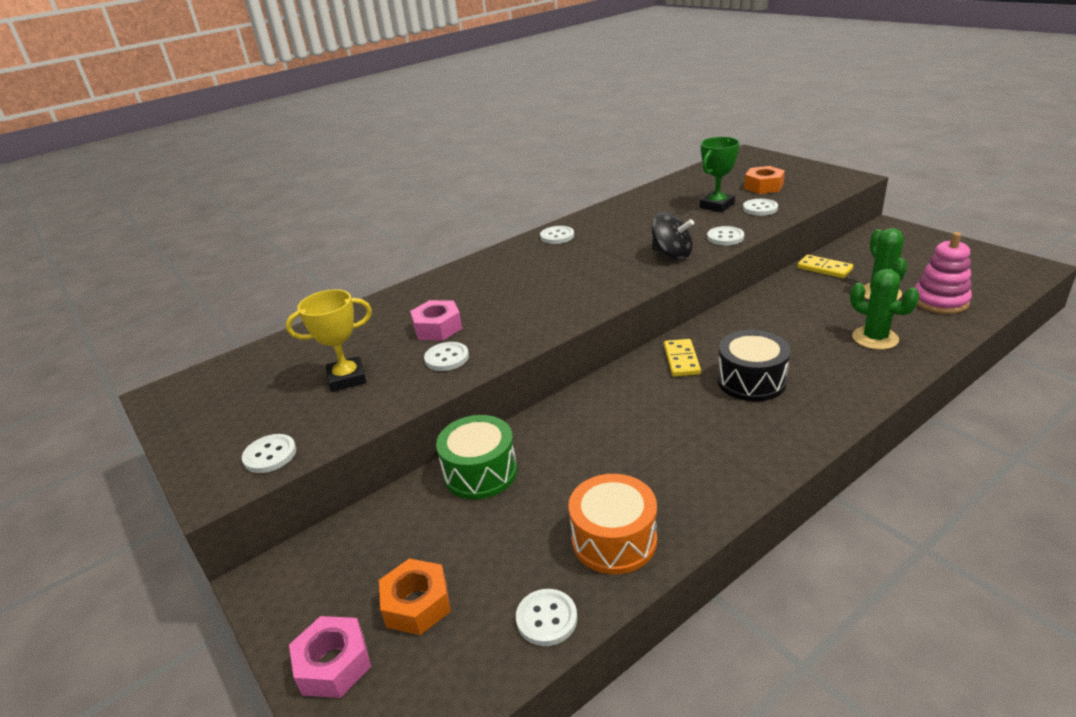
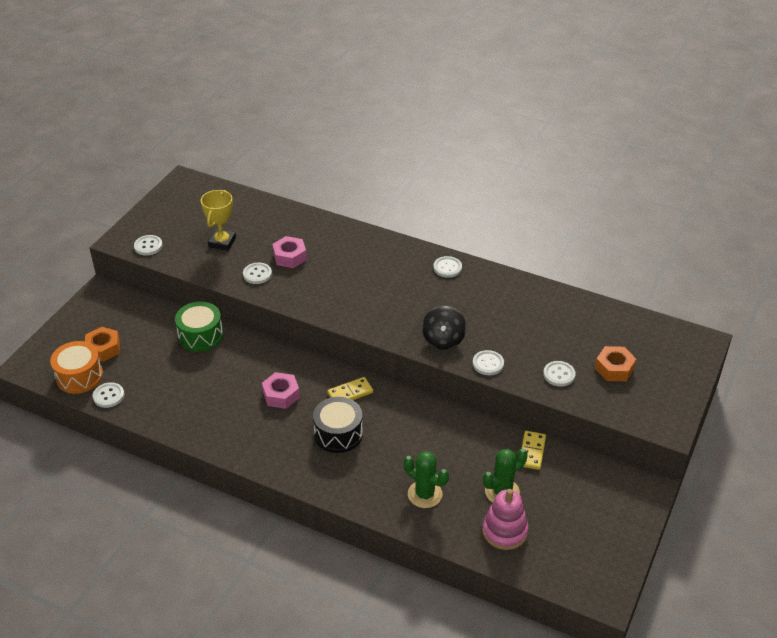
camera: 60 degrees right, 10 degrees up
(333, 664) = (64, 336): pink nut -> pink nut (281, 395)
(347, 378) = (222, 242): yellow trophy -> yellow trophy turned 60 degrees clockwise
(614, 540) = (167, 405): orange drum -> orange drum (79, 376)
(717, 206) = (552, 346): green trophy -> none
(875, 338) = (425, 494): green cactus -> green cactus turned 75 degrees counterclockwise

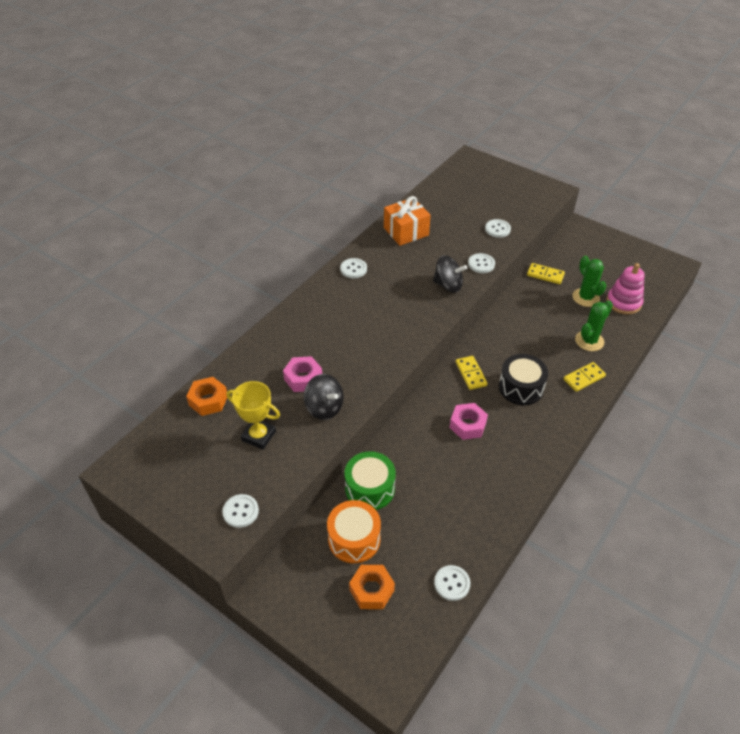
camera: 80 degrees left, 5 degrees up
(79, 376) = (415, 617): orange drum -> orange drum (354, 539)
(257, 274) = (324, 408): white button -> black spinning top
(363, 488) = (584, 378): none -> yellow domino
(524, 299) = (406, 231): none -> orange gift
(614, 368) = (493, 202): orange nut -> orange nut (208, 400)

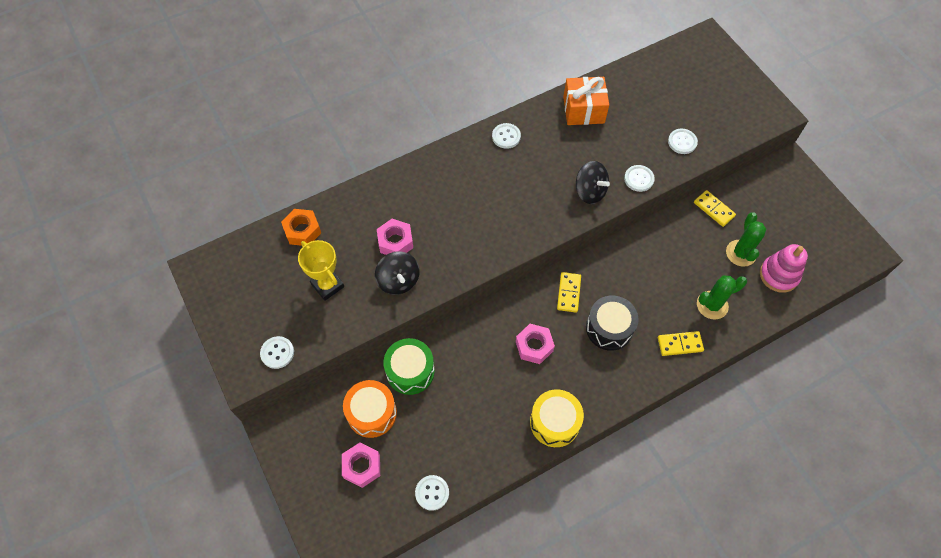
camera: 25 degrees right, 15 degrees up
(372, 590) = (362, 466): orange nut -> pink nut
(523, 477) = (554, 422): none -> yellow drum

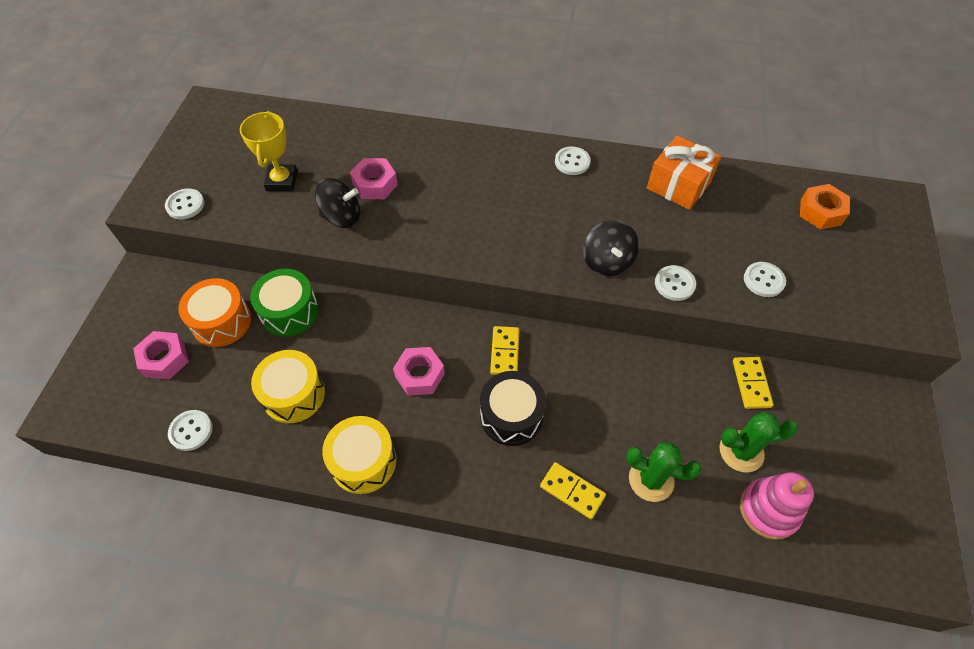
camera: 40 degrees right, 5 degrees down
(302, 231) = (311, 127): orange nut -> orange nut (820, 212)
(398, 281) = (342, 217): black spinning top -> black spinning top turned 105 degrees counterclockwise
(471, 419) = (293, 394): none -> yellow drum
(569, 293) = (505, 352): yellow domino -> yellow domino turned 45 degrees counterclockwise
(741, 253) = (741, 451): green cactus -> green cactus turned 45 degrees clockwise

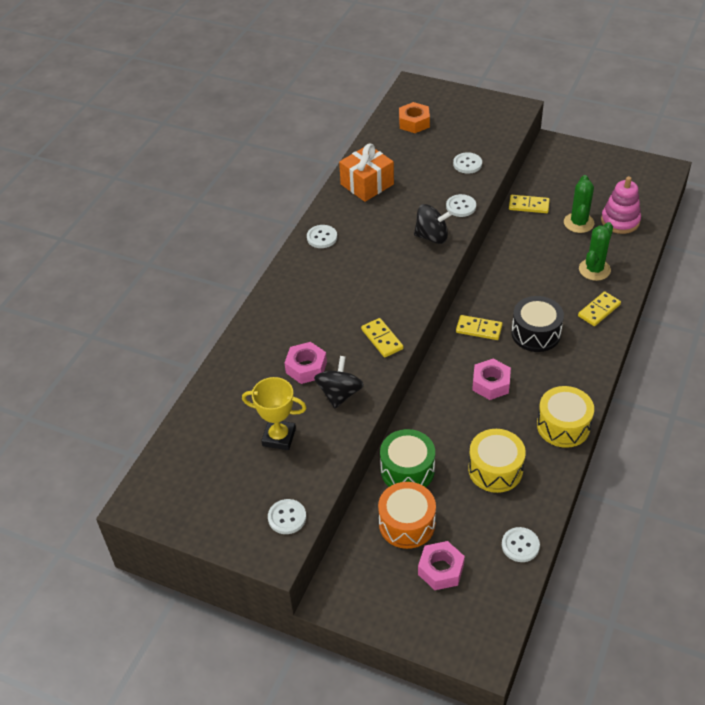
camera: 75 degrees left, 10 degrees down
(425, 239) = (382, 339): none -> yellow domino

